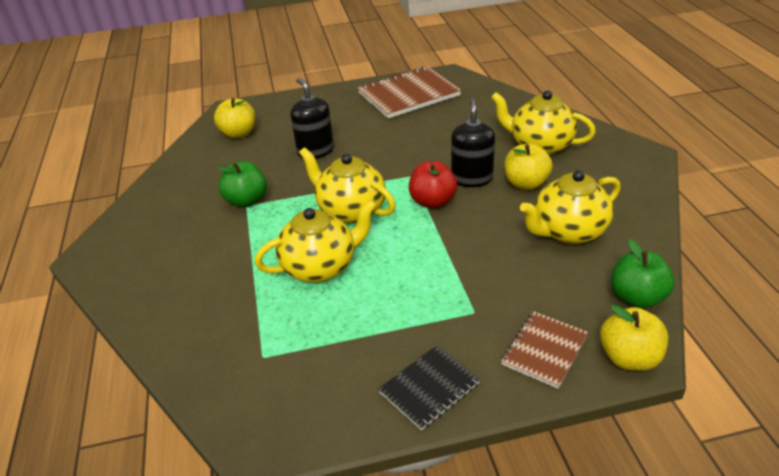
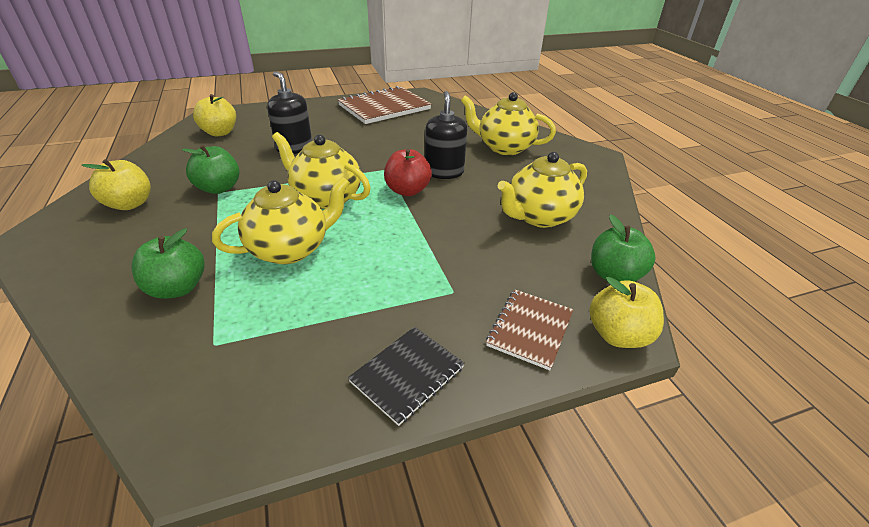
camera: 10 degrees left, 0 degrees up
(225, 305) = (178, 288): none -> green apple
(526, 183) = (494, 177): yellow apple -> yellow apple (130, 204)

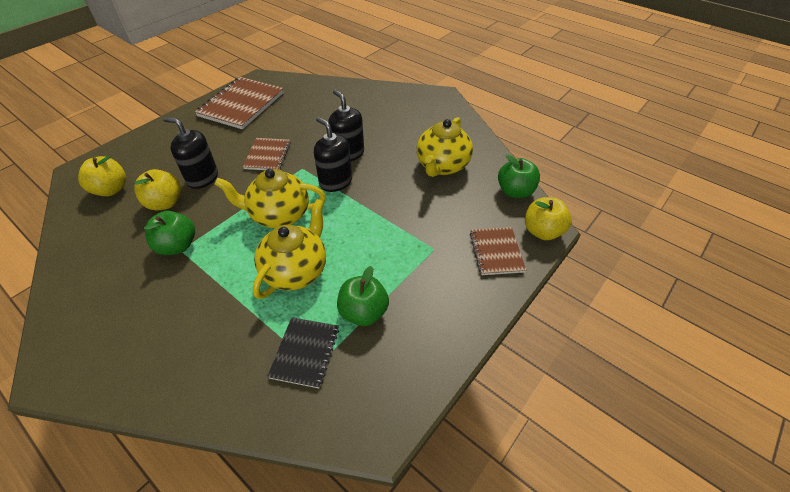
camera: 30 degrees left, 10 degrees up
(130, 204) = (110, 297): yellow apple -> yellow apple (165, 203)
(178, 288) = (242, 343): green apple -> green apple (363, 312)
(366, 149) = (267, 155): none -> brown notebook
(407, 190) = (335, 182): red apple -> black soap dispenser
(407, 374) = (453, 317): black notebook -> black notebook (305, 352)
(504, 147) = (373, 112): yellow teapot -> none

